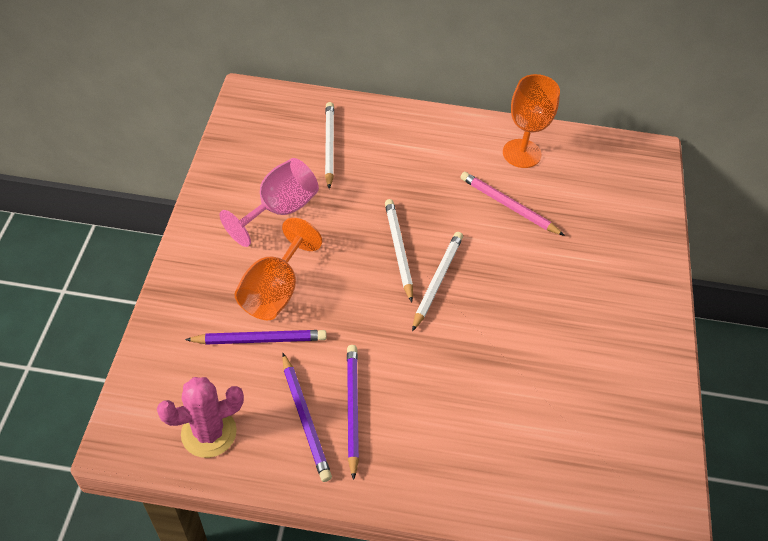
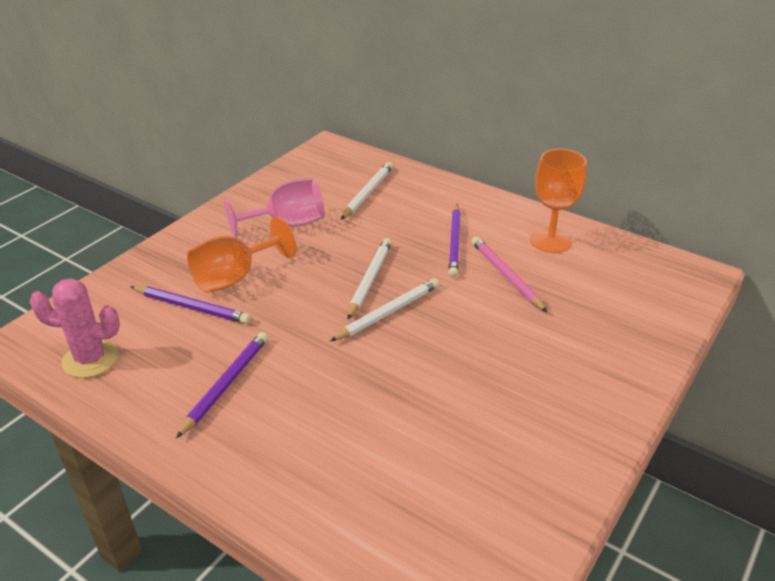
camera: 30 degrees right, 15 degrees down
(305, 419) = (178, 377): purple pencil -> purple pencil (455, 243)

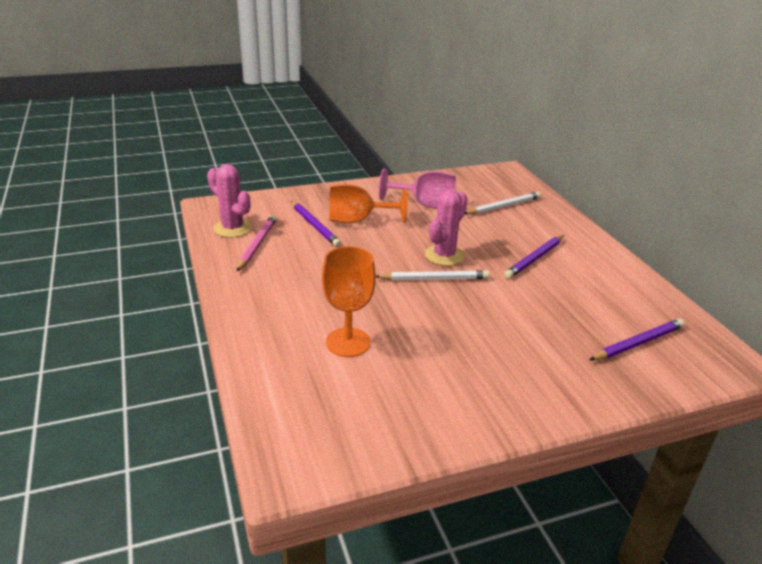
camera: 35 degrees right, 5 degrees down
(226, 384) = (288, 272): purple pencil -> purple pencil (638, 343)
(369, 279) = (444, 255): white pencil -> pink cactus
(506, 276) = (551, 294): pink pencil -> pink pencil (257, 244)
(550, 240) = (618, 287): orange goblet -> orange goblet (348, 342)

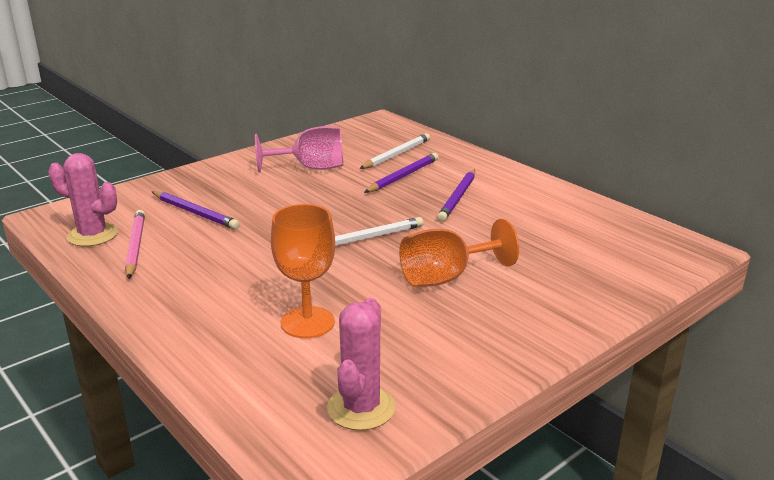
camera: 20 degrees left, 5 degrees down
(357, 220) = (243, 198): orange goblet -> orange goblet (446, 277)
(444, 255) = (362, 213): pink cactus -> pink cactus (361, 408)
(638, 343) = (601, 252): purple pencil -> purple pencil (403, 176)

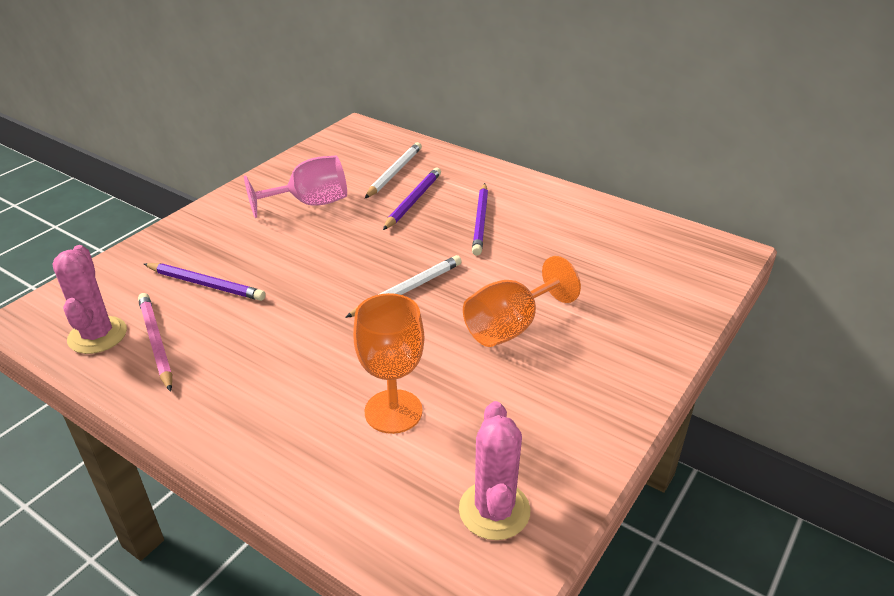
camera: 15 degrees left, 10 degrees up
(92, 235) = (97, 335): pink cactus -> pink cactus turned 75 degrees clockwise

